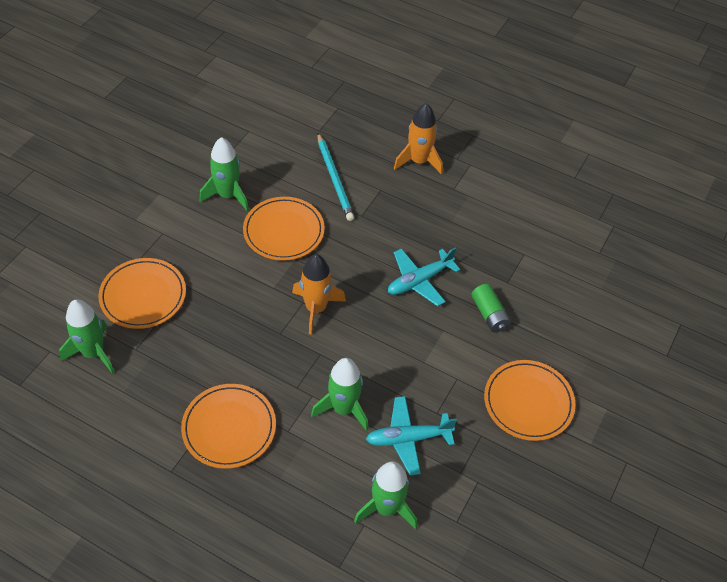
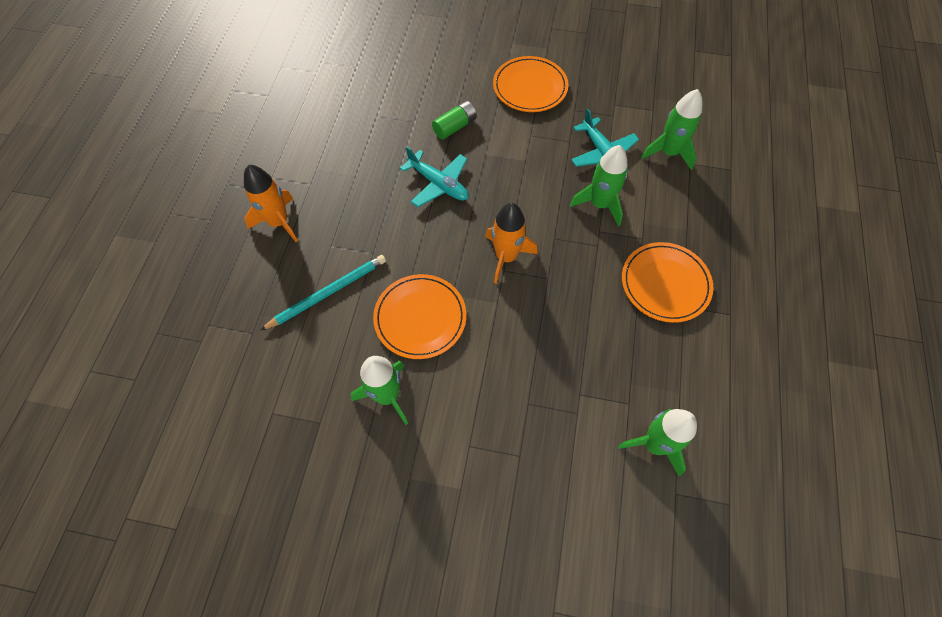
camera: 105 degrees left, 10 degrees up
(143, 296) = (562, 426): orange plate -> none

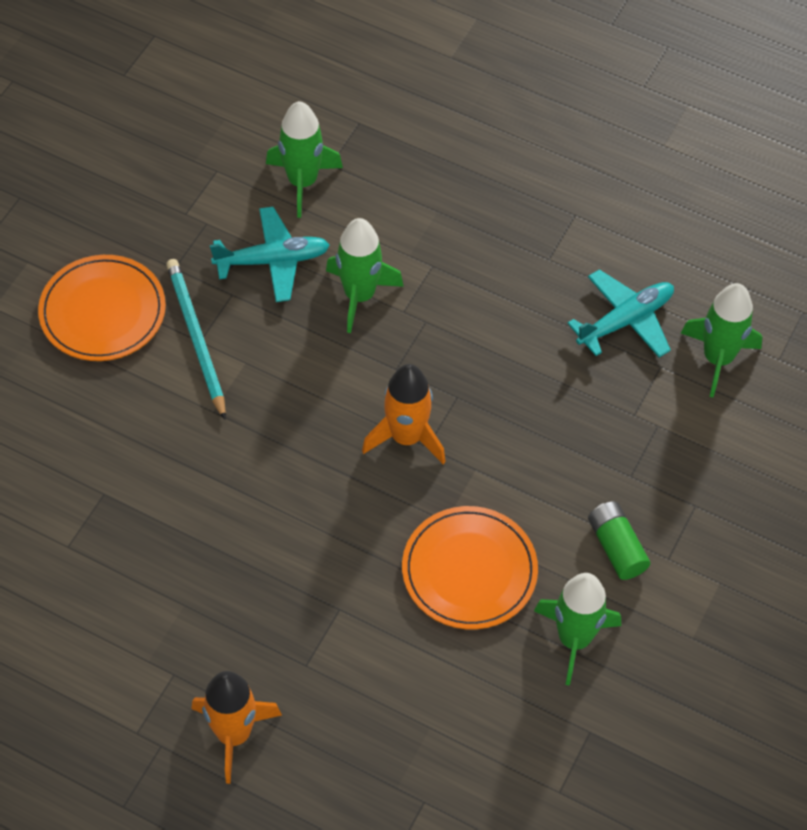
camera: 75 degrees left, 5 degrees down
(328, 293) = (389, 684): turquoise pencil -> turquoise pencil (196, 338)
(438, 184) = (245, 490): turquoise plane -> turquoise plane (625, 320)
(455, 127) = (140, 438): green battery -> green battery (616, 547)
(665, 284) = (510, 267): orange plate -> none

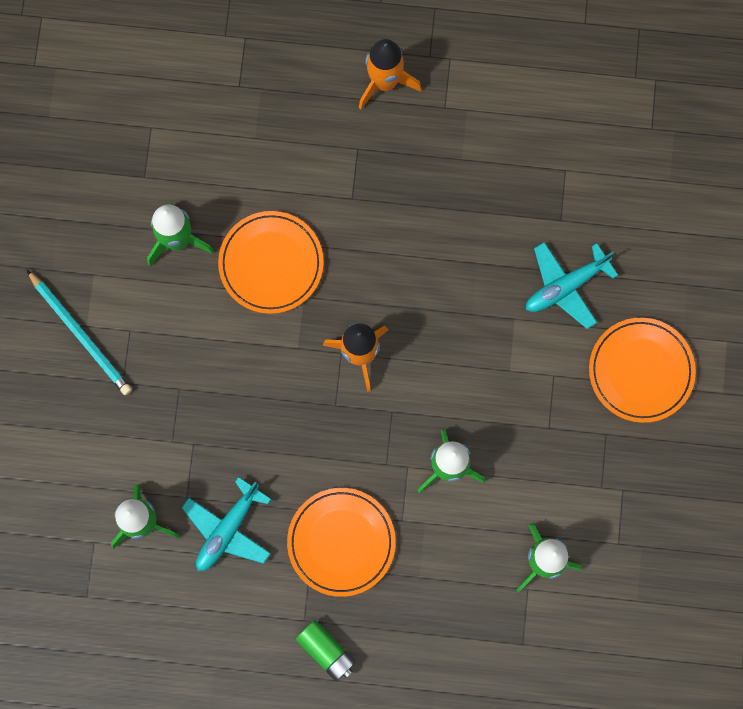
camera: 160 degrees right, 20 degrees up
(196, 338) = (557, 376): turquoise pencil -> turquoise pencil (81, 334)
(273, 261) = (531, 472): turquoise plane -> turquoise plane (565, 286)
(506, 268) = (341, 542): none -> orange plate
(616, 547) = (170, 324): green battery -> green battery (326, 651)

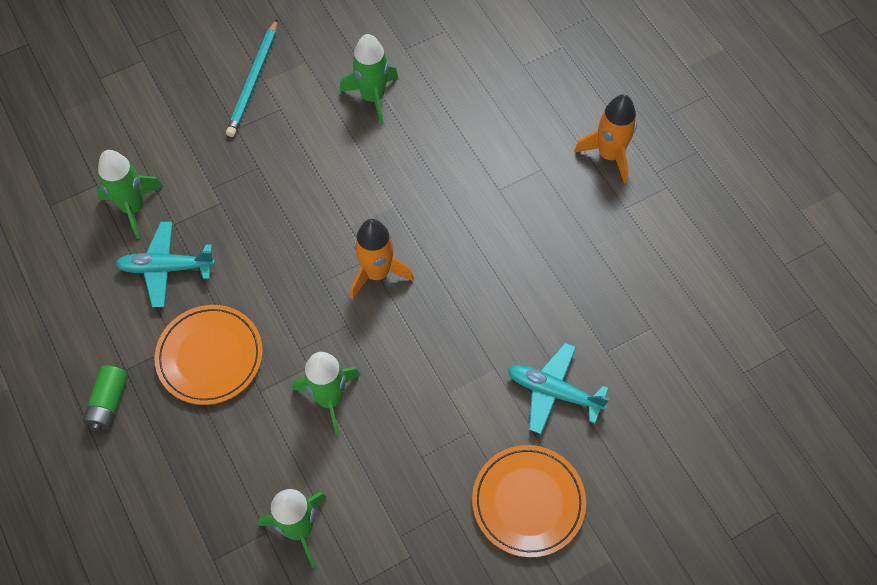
camera: 55 degrees right, 15 degrees down
(271, 263) = (403, 167): orange plate -> none

